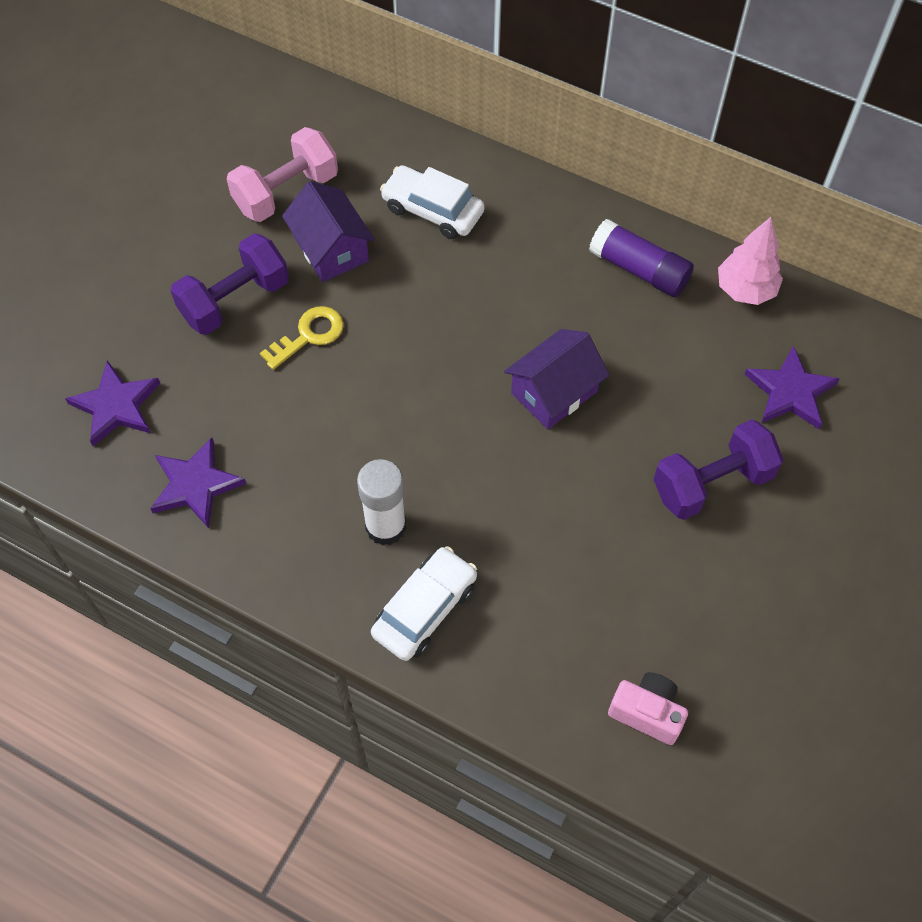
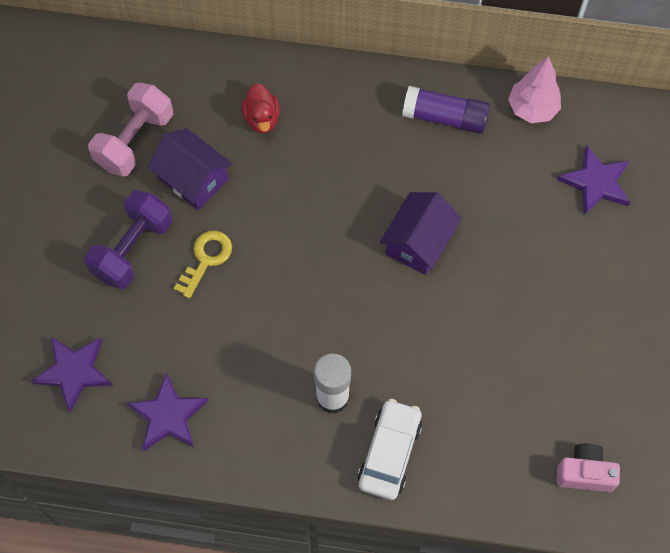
camera: 20 degrees left, 5 degrees up
(432, 210) = (262, 119): white car -> red duck
(712, 483) = (565, 276): purple dumbbell -> none

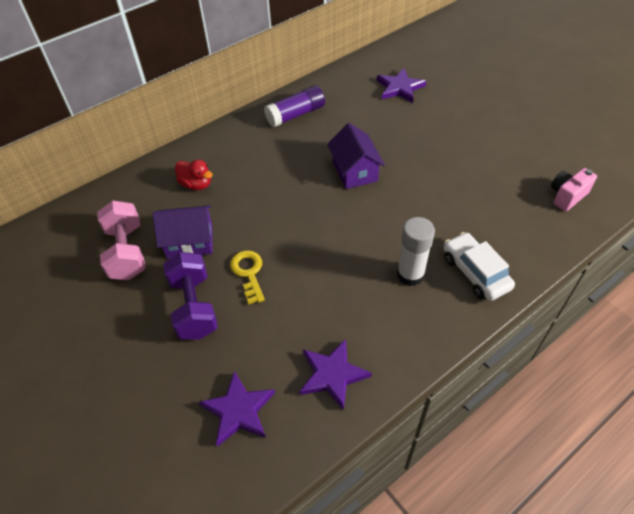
camera: 45 degrees left, 15 degrees down
(532, 109) = (332, 83): pink tree -> none

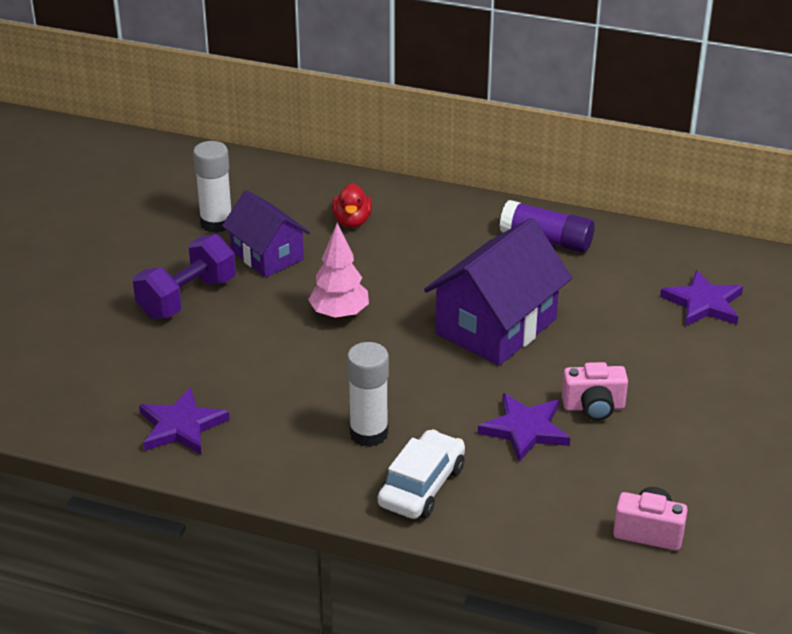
camera: 55 degrees right, 15 degrees down
(127, 252) = (216, 223): pink dumbbell -> white glue stick
(238, 410) = (92, 381): purple star -> purple star (525, 430)
(248, 273) = (262, 313): yellow key -> none
(284, 234) = (339, 314): none -> pink tree
(355, 171) = (496, 326): purple house -> purple house, size x1.57
(454, 167) = (593, 407): none -> pink camera

